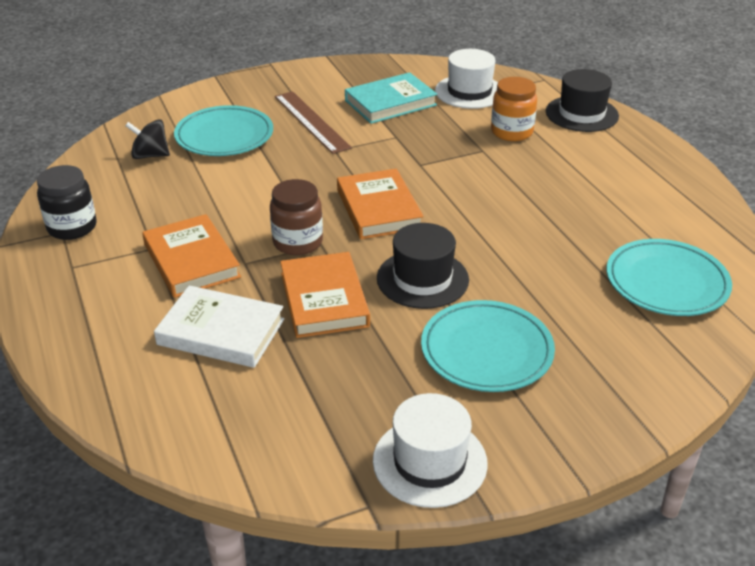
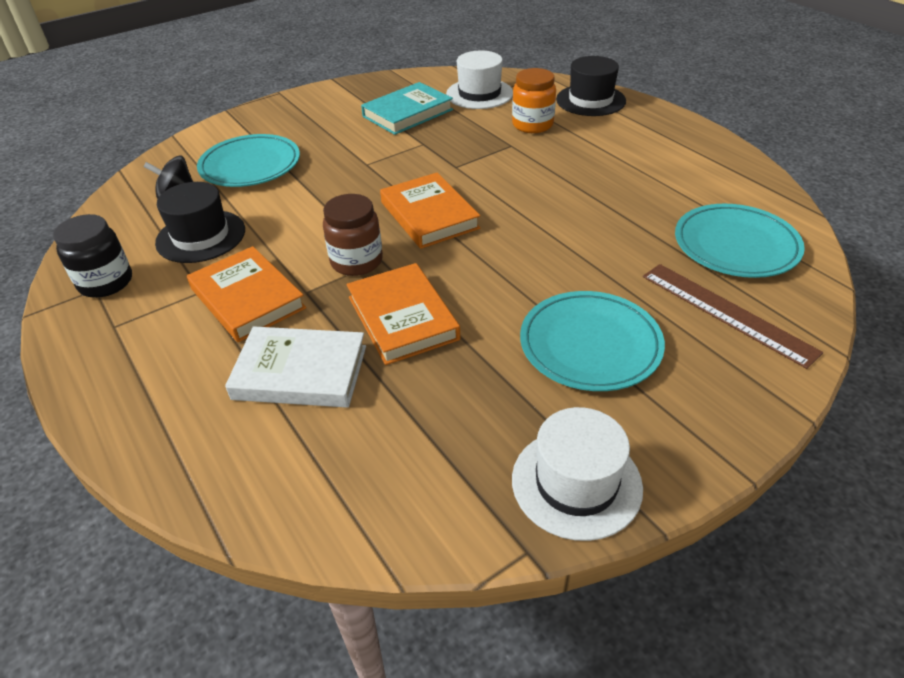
camera: 10 degrees left, 5 degrees up
(311, 121) = (335, 140): brown ruler -> brown ruler (727, 312)
(422, 279) = (497, 279): black hat -> black hat (201, 236)

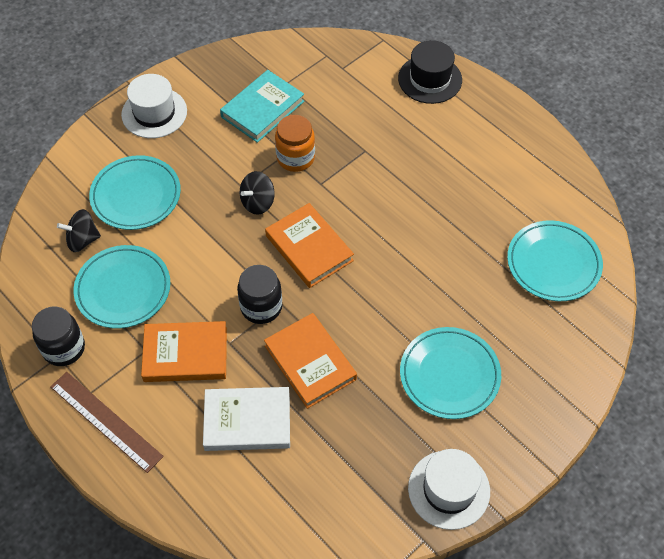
camera: 10 degrees left, 15 degrees up
(201, 236) = (123, 289): black hat -> turquoise plate
(247, 298) = (185, 354): orange book -> orange book turned 45 degrees counterclockwise
(356, 261) = (261, 307): brown jar -> black jar
(381, 177) = (258, 202): none -> black spinning top
(479, 94) = (325, 75): white hat -> white hat (154, 113)
(532, 125) = (380, 120): orange jar -> orange jar (295, 158)
(727, 312) = (544, 334): brown ruler -> brown ruler (106, 421)

